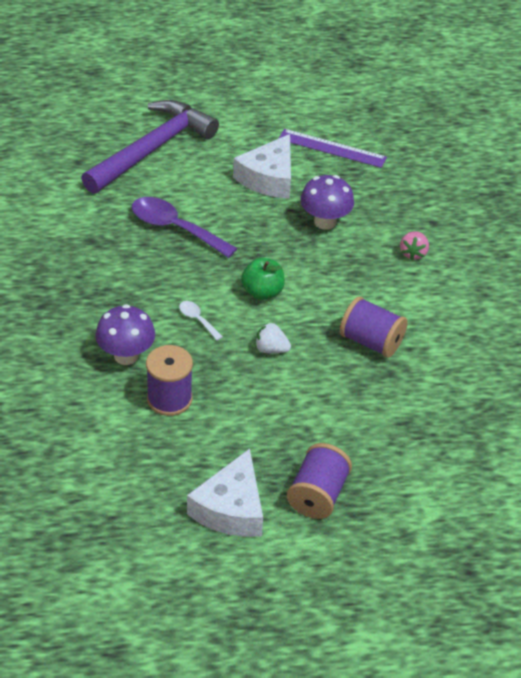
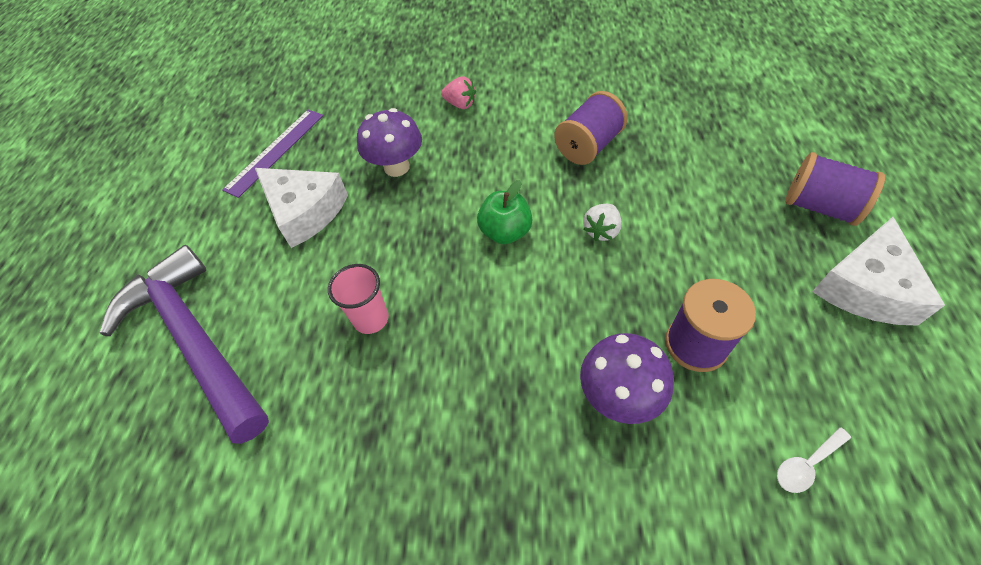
camera: 75 degrees left, 10 degrees up
(175, 228) = (371, 319): purple spoon -> pink cup
(197, 320) = (550, 303): white spoon -> white spoon (806, 464)
(231, 508) = (866, 287): white cheese -> white cheese turned 90 degrees clockwise

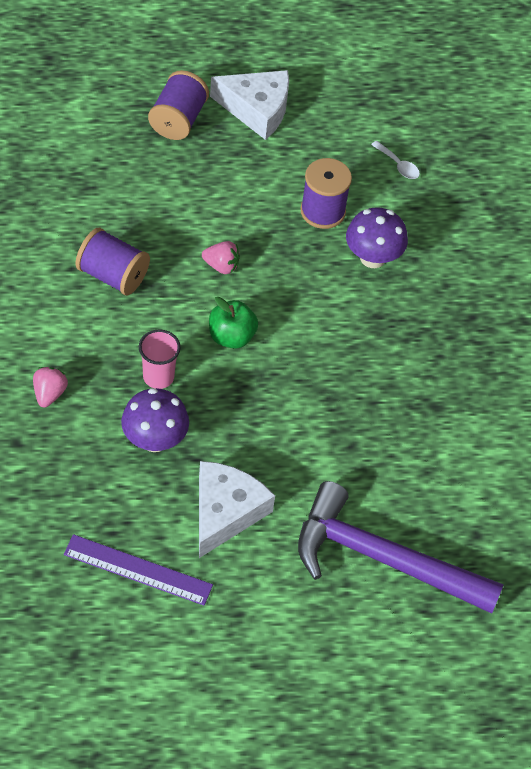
camera: 110 degrees left, 0 degrees up
(195, 340) = (383, 559): purple hammer -> purple hammer turned 75 degrees clockwise
(371, 319) = (338, 426): pink cup -> pink cup (158, 377)
(601, 231) = (221, 266): white strawberry -> pink strawberry

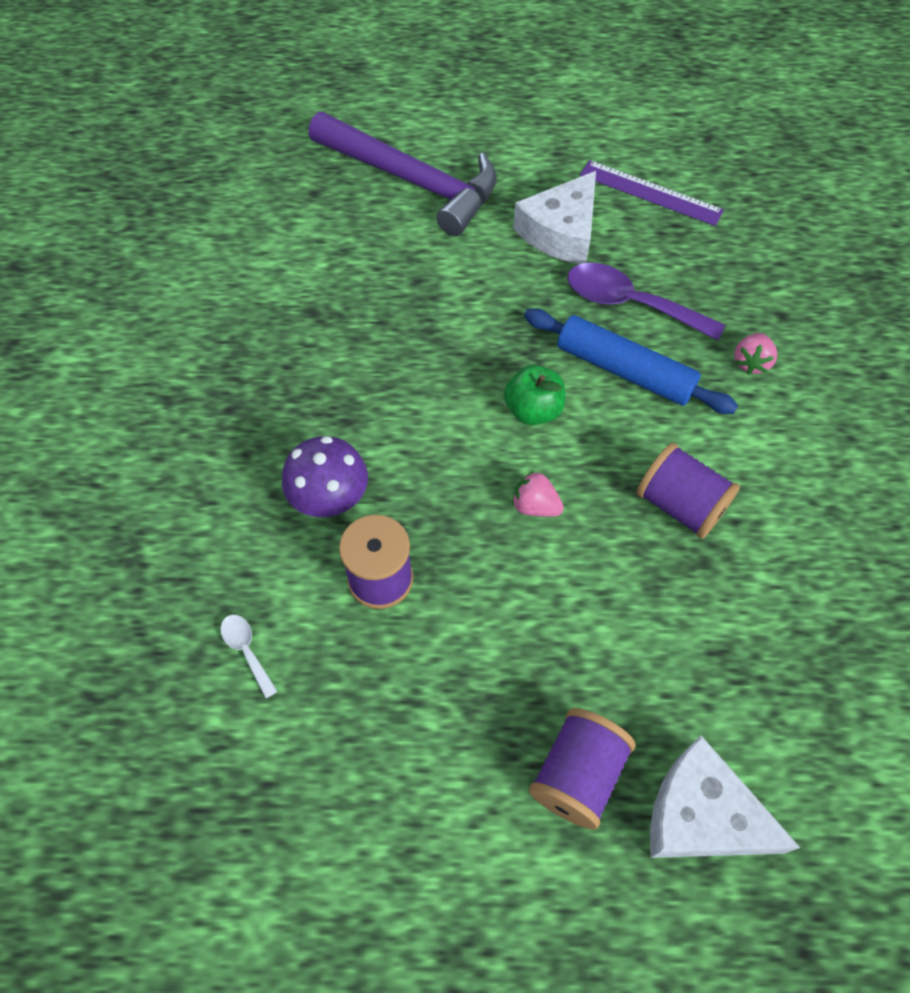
camera: 165 degrees left, 5 degrees up
(154, 440) = (631, 304): purple mushroom -> purple spoon
(158, 377) = (624, 370): pink cup -> blue rolling pin
(257, 109) = (444, 786): white cheese -> white cheese (701, 815)

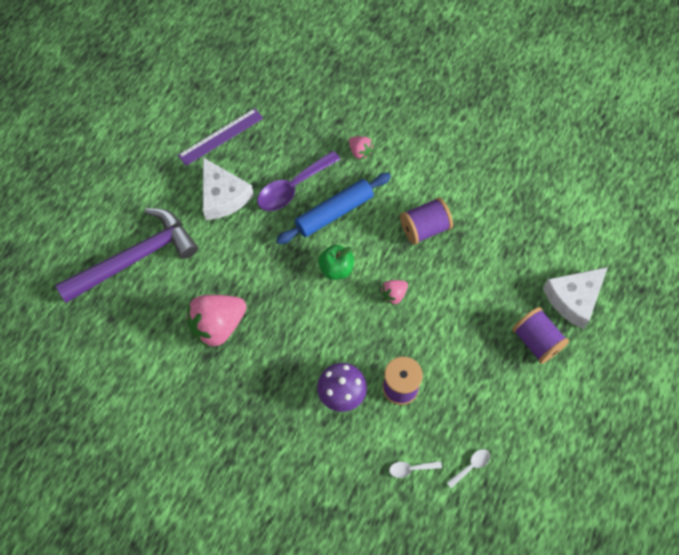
camera: 65 degrees left, 5 degrees up
(287, 748) = (471, 466): none -> white spoon
(363, 305) = (218, 326): none -> pink strawberry

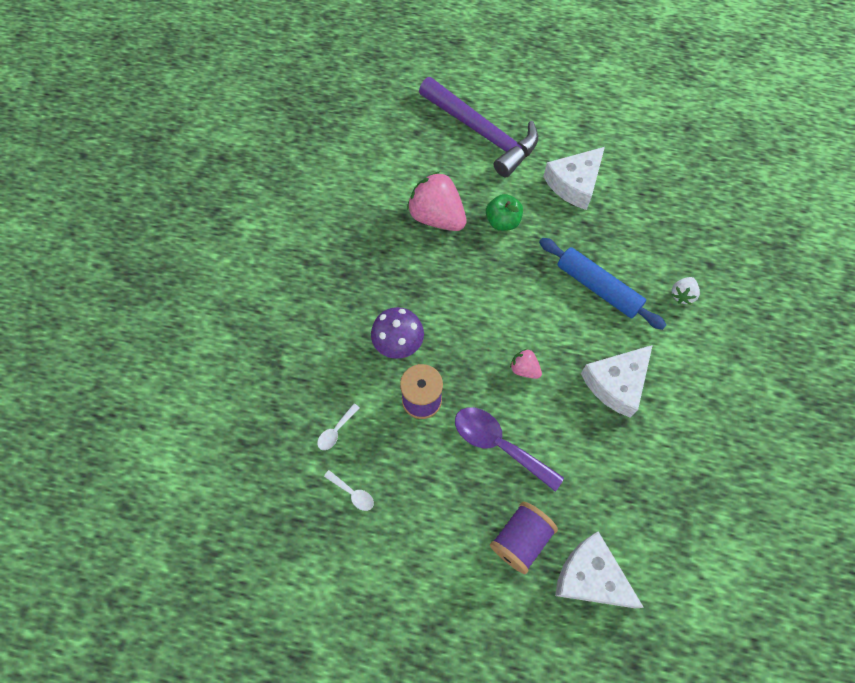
camera: 75 degrees right, 0 degrees up
(220, 136) = (640, 163): purple ruler -> none
(293, 187) = (611, 242): purple spoon -> purple spoon (499, 445)
(336, 268) = (534, 305): green apple -> green apple (502, 222)
(360, 151) = (682, 295): pink strawberry -> white strawberry
(411, 469) = (336, 431): white spoon -> white spoon turned 120 degrees counterclockwise
(425, 228) = (616, 383): purple spool -> white cheese

